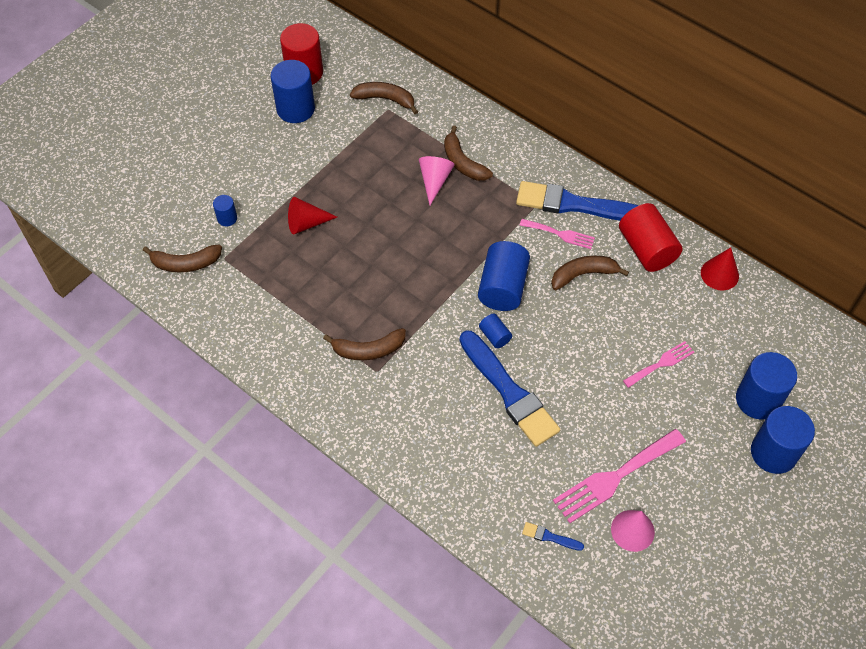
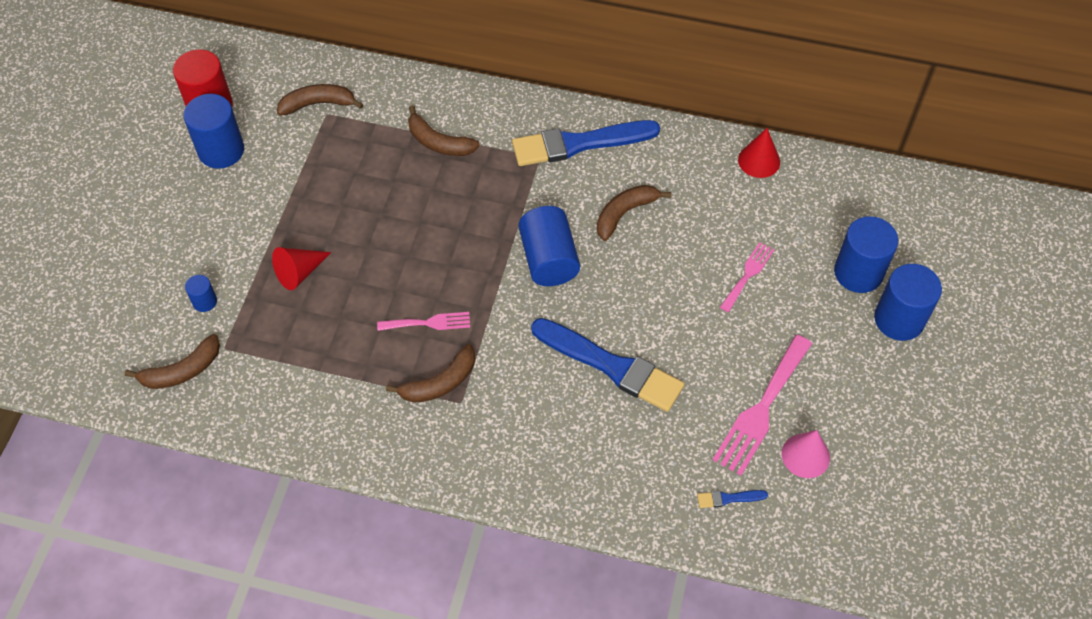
camera: 25 degrees left, 0 degrees up
(434, 181) = (418, 173): pink cone -> none
(495, 336) = (566, 314): blue cylinder -> none
(560, 234) = (580, 180): pink fork -> pink fork (428, 323)
(646, 249) = (675, 162): red cylinder -> none

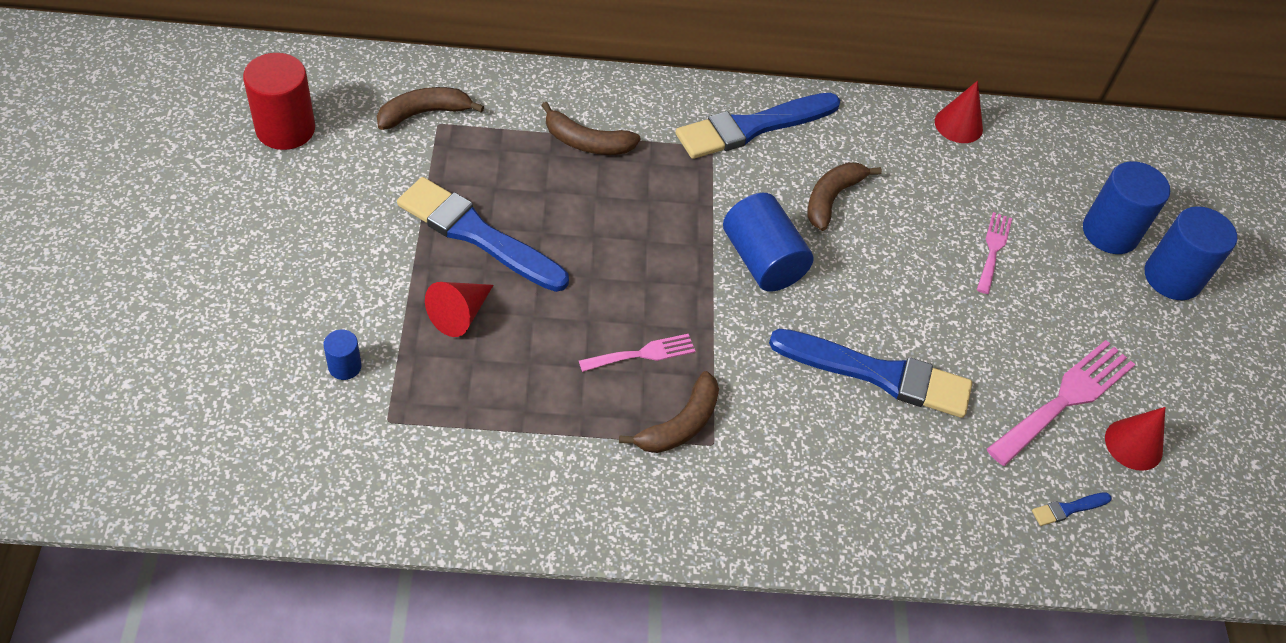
camera: 20 degrees left, 5 degrees down
(182, 371) = (338, 459): brown banana -> none
(221, 150) = (315, 180): blue cylinder -> none
(330, 210) = (477, 234): none -> blue brush
(761, 409) = (1065, 399): pink fork -> pink fork turned 150 degrees counterclockwise
(805, 455) = (1133, 444): pink cone -> red cone

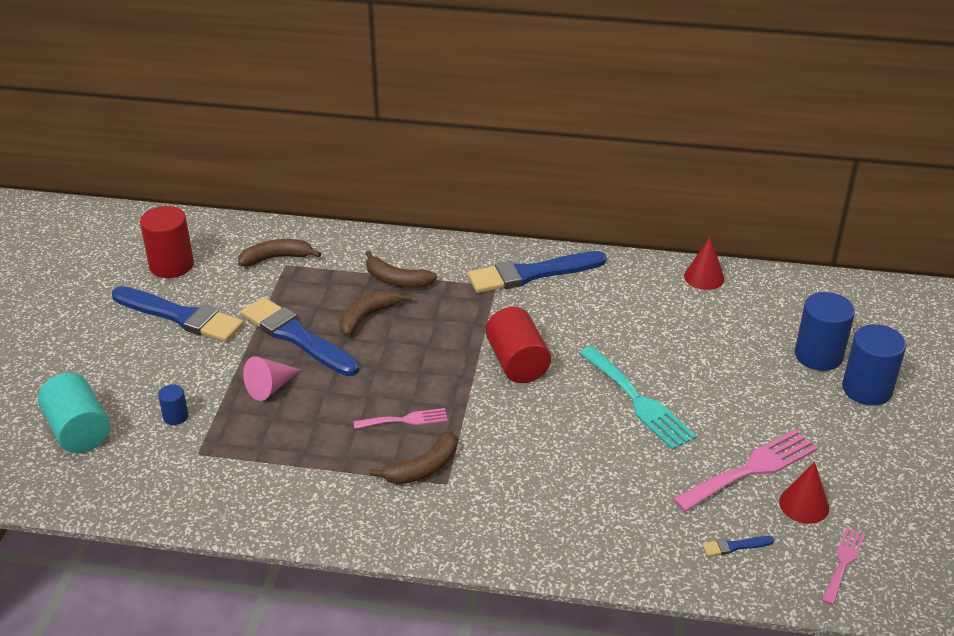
camera: 15 degrees right, 15 degrees down
(218, 397) = (78, 431): none -> turquoise cylinder
(460, 314) = (270, 387): red cone -> pink cone
(762, 260) = (517, 362): blue cylinder -> red cylinder
(832, 198) = (585, 323): brown banana -> brown banana (368, 316)
(878, 374) = (594, 443): blue brush -> blue brush (181, 316)
(917, 309) = (638, 401): none -> turquoise fork
(993, 249) = (713, 363): pink fork -> pink fork (843, 562)

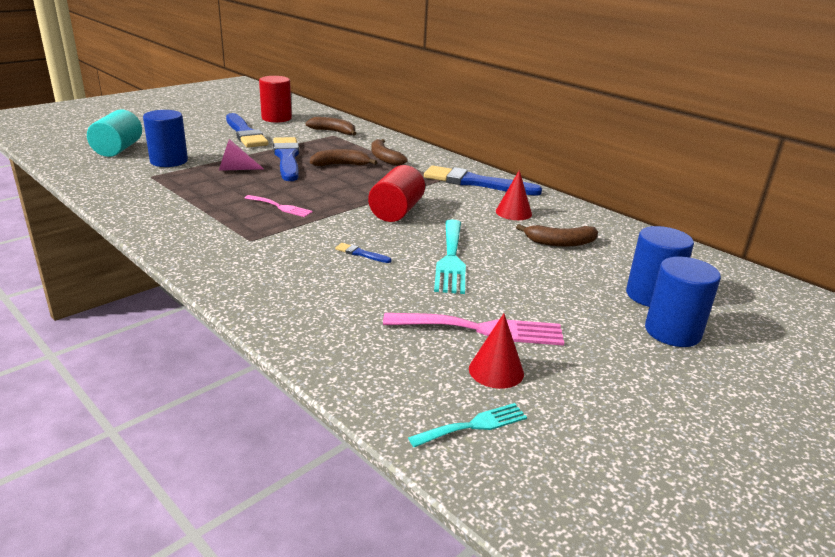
camera: 35 degrees right, 10 degrees down
(175, 416) = (169, 161): blue cylinder -> blue cylinder, size x2.03
(423, 468) = (250, 229): brown banana -> brown banana (560, 243)
(704, 277) = (608, 225): red cone -> red cone (513, 212)
(734, 546) = (390, 364): blue brush -> blue brush (361, 254)
(843, 562) = (473, 425): pink fork -> turquoise fork

